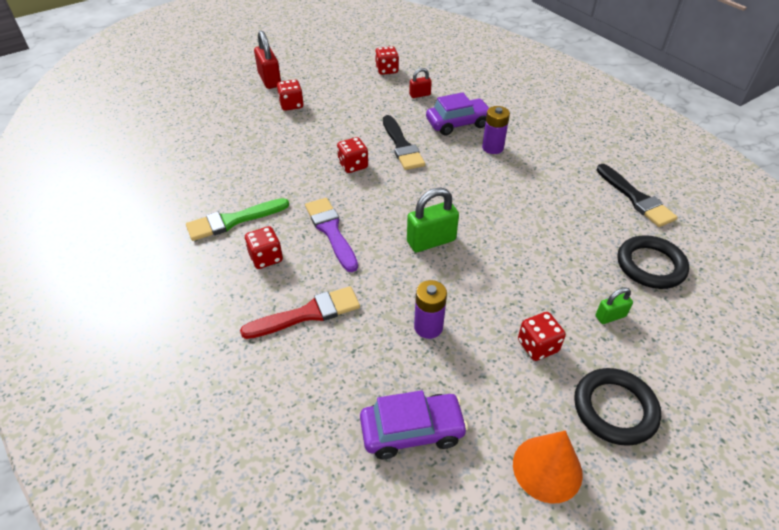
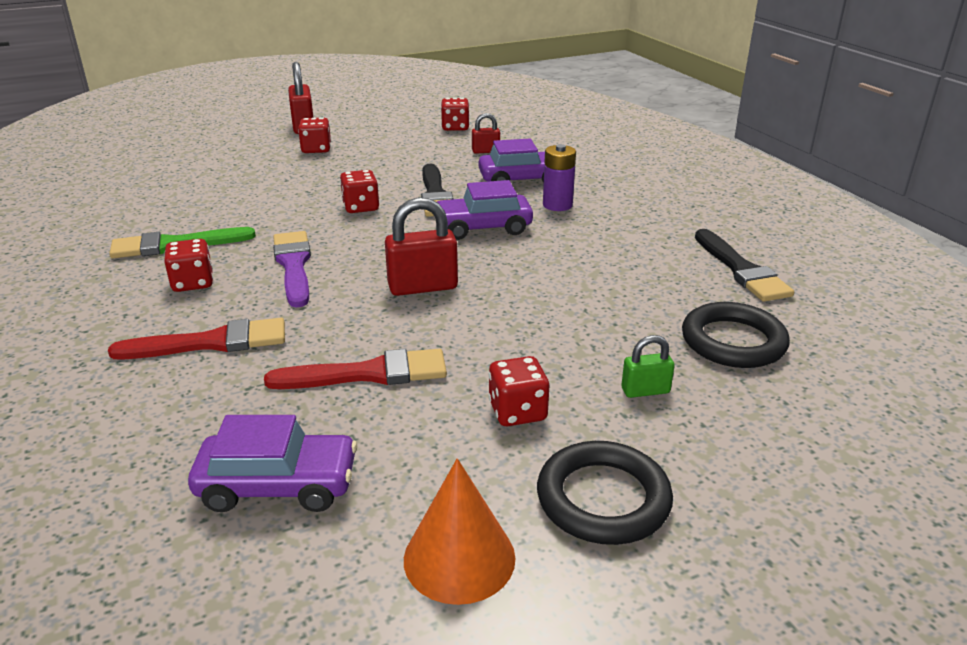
camera: 10 degrees right, 15 degrees down
(428, 327) = (368, 374): purple battery -> red brush
(431, 241) = (423, 287): green padlock -> red padlock
(449, 177) = (482, 228): none -> purple car

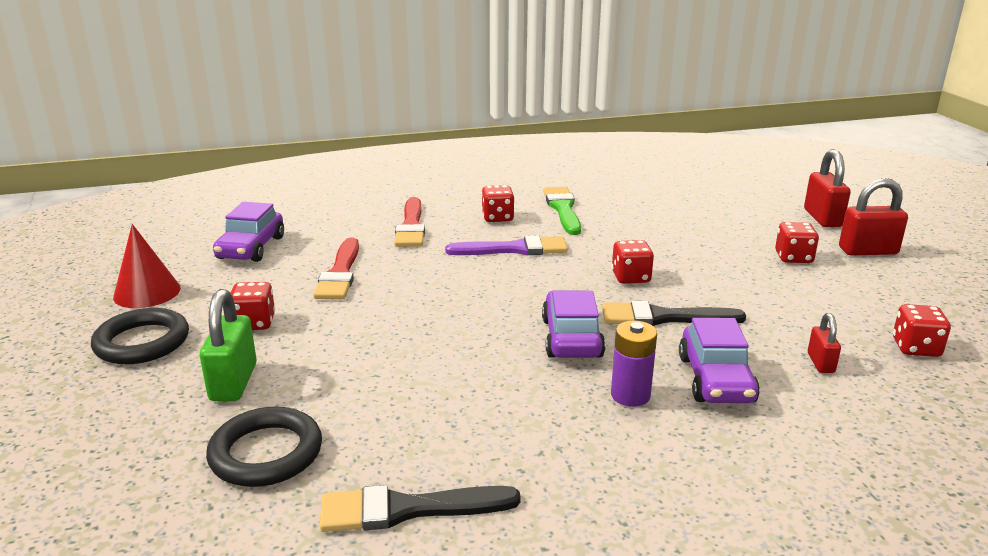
camera: 100 degrees right, 5 degrees down
(423, 287) = (455, 299): red padlock -> red padlock (822, 218)
(459, 558) = (147, 292): orange cone -> red cone
(645, 390) = (234, 382): green padlock -> green padlock, size x1.77

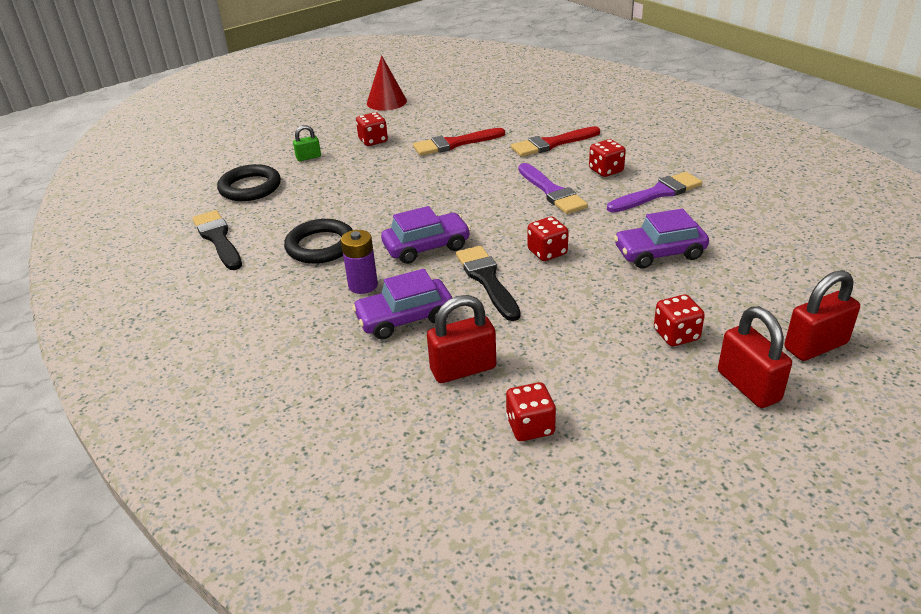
camera: 70 degrees right, 10 degrees up
(142, 342) = (333, 121): black ring -> black ring (320, 246)
(234, 382) = (308, 157): green padlock -> green padlock, size x0.57
(251, 248) = (466, 107): purple car -> purple car (659, 253)
(563, 209) = (657, 193): green brush -> purple brush
(820, 363) = (463, 369): red padlock -> red padlock, size x1.77

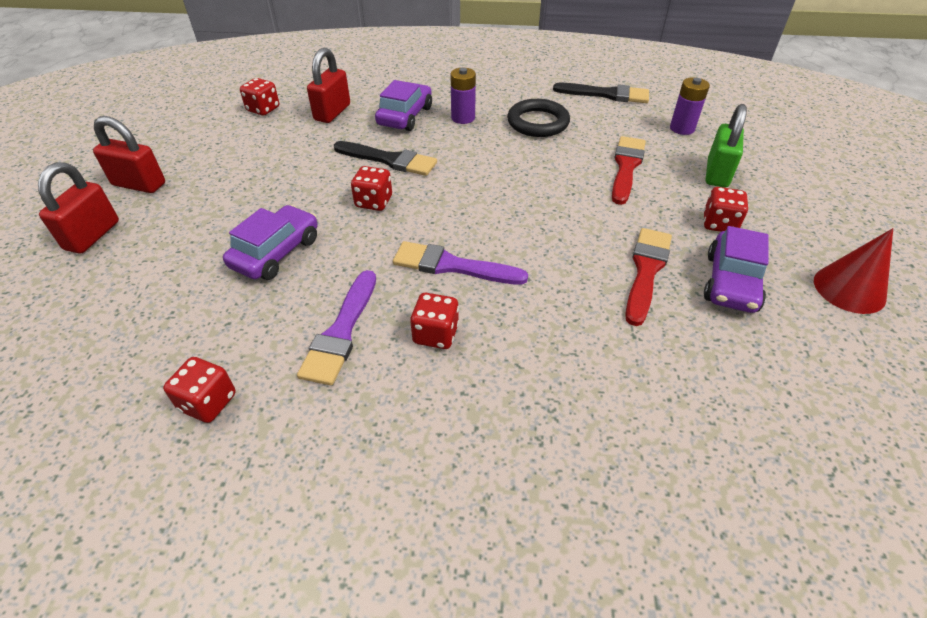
camera: 130 degrees right, 10 degrees up
(250, 187) = (682, 128): black ring -> purple battery
(308, 157) = (717, 173): green padlock -> green padlock, size x1.77
(426, 247) = (469, 158): purple car -> purple car (731, 282)
(552, 144) = (554, 343): red brush -> red brush (626, 167)
(676, 335) = (211, 192): red dice -> red dice (208, 402)

